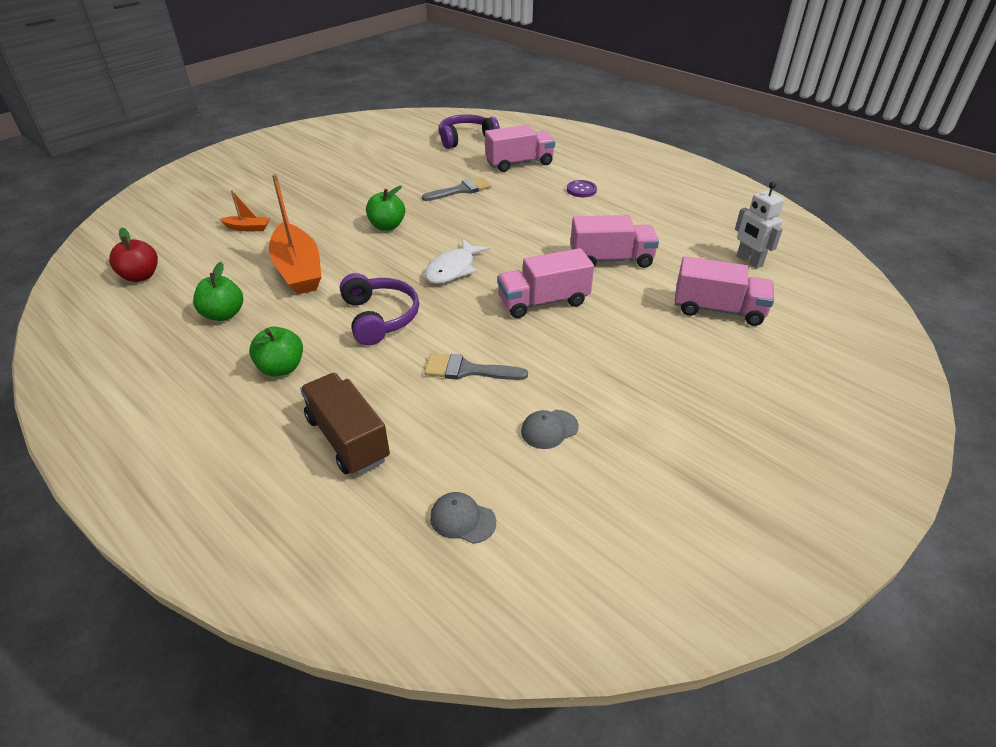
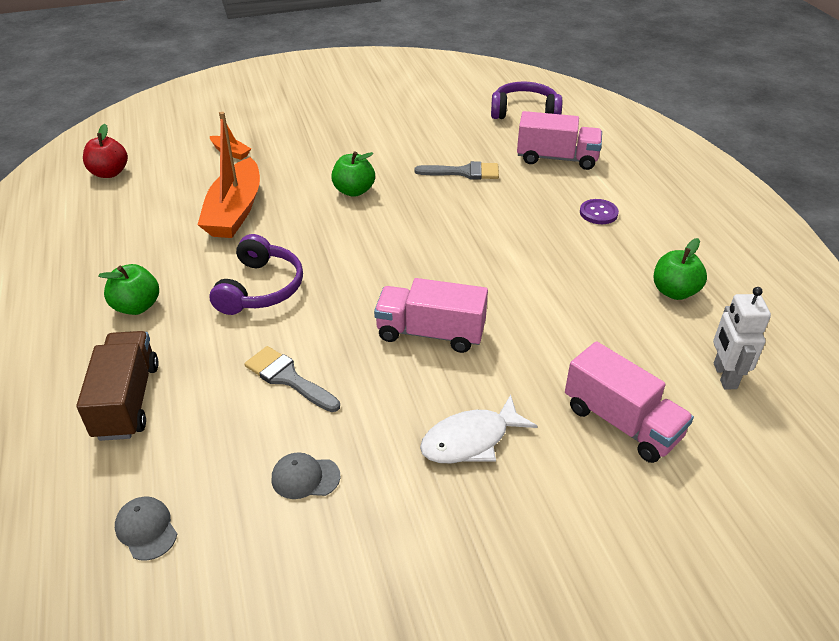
camera: 30 degrees right, 0 degrees up
(223, 314) = (138, 234): green apple -> green apple (674, 291)
(453, 269) = (373, 261): white fish -> white fish (470, 440)
(611, 259) = (552, 311): pink truck -> none

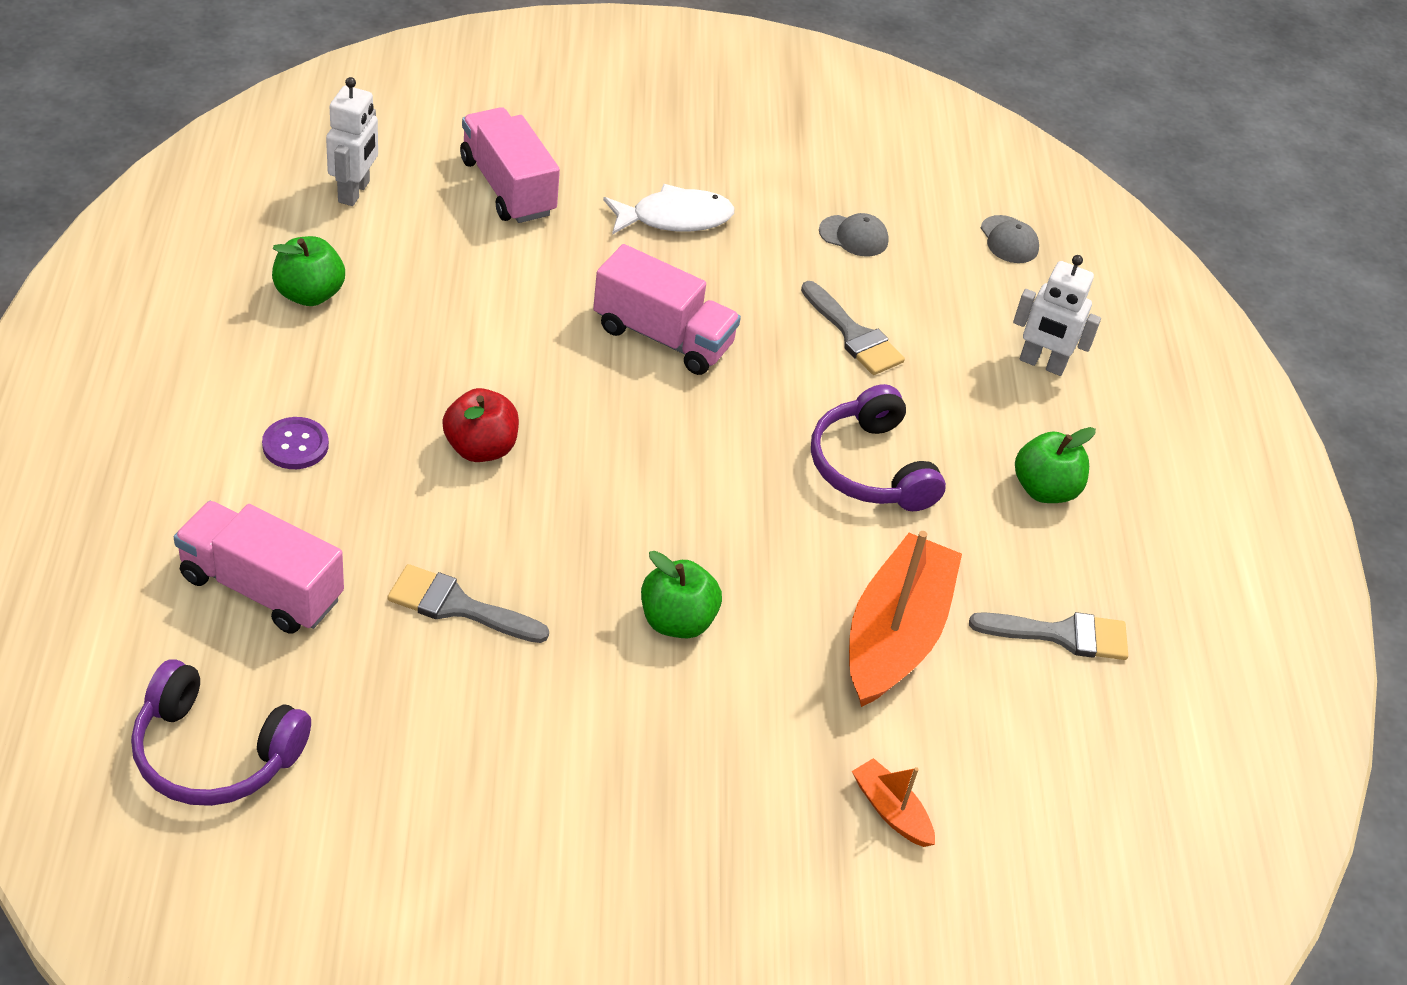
camera: 170 degrees left, 5 degrees up
(109, 173) = (1132, 818): red apple -> red apple (480, 448)
(127, 401) = (1042, 364): brown truck -> white robot
(136, 233) = (1061, 635): none -> grey brush
(260, 288) = (870, 467): purple headphones -> purple headphones turned 45 degrees counterclockwise

